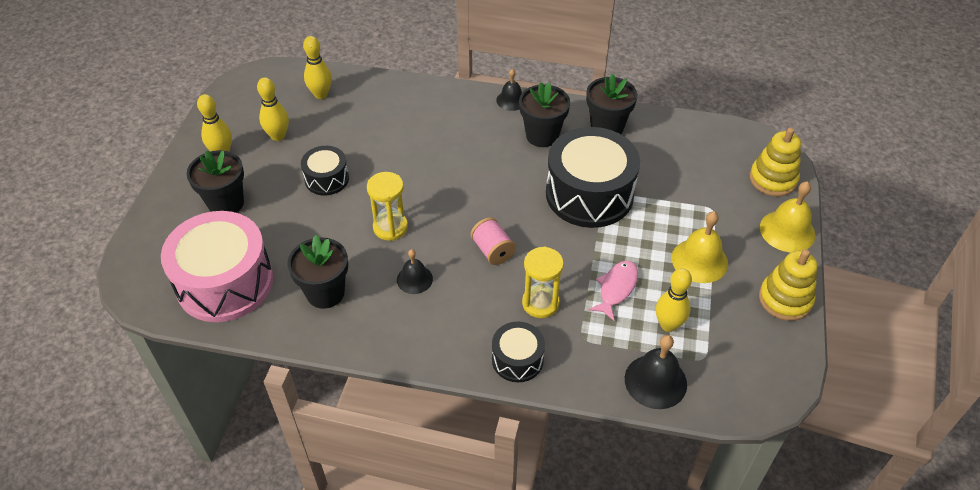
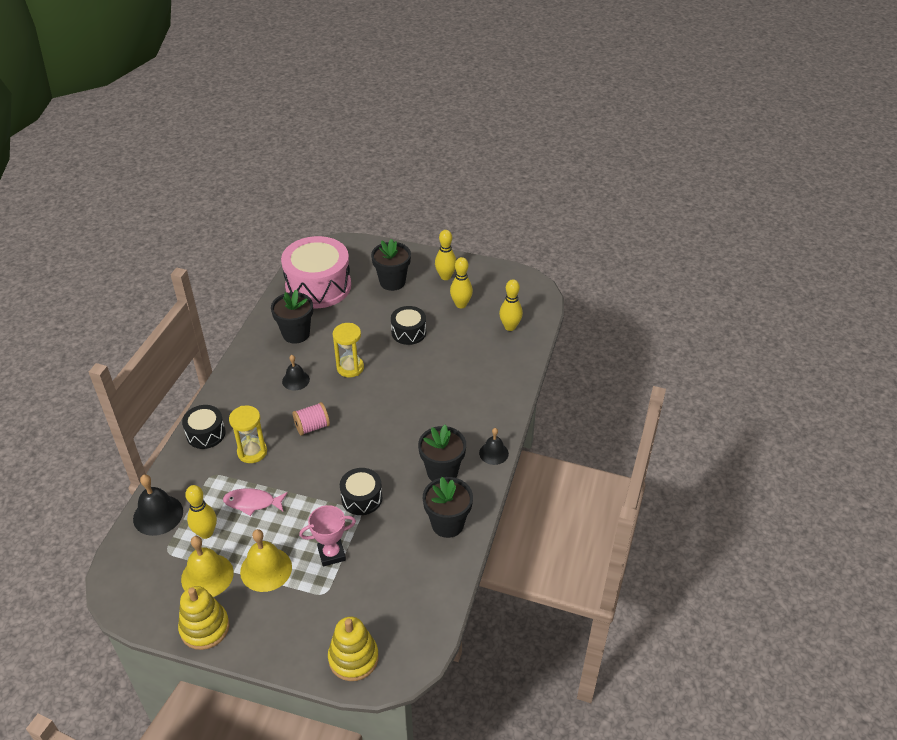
camera: 95 degrees right, 5 degrees down
(589, 194) = (362, 498): black drum -> black drum, size x0.51
(616, 288) = (252, 503): pink fish -> pink fish turned 150 degrees clockwise
(665, 209) = (331, 554): none -> pink trophy
(787, 231) = (283, 652): yellow bell -> yellow bell (207, 575)

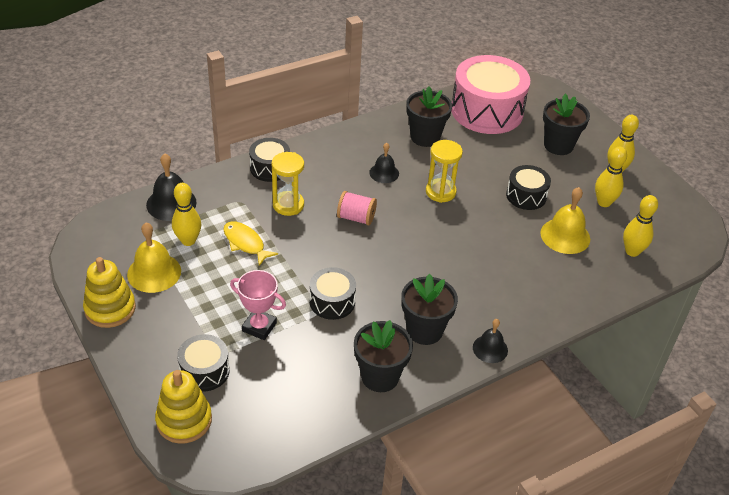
camera: 40 degrees right, 0 degrees up
(252, 503) = (245, 243): pink fish -> yellow fish
(266, 569) = (199, 300): yellow bell -> yellow bell (565, 236)
(328, 614) = (204, 371): none -> black drum

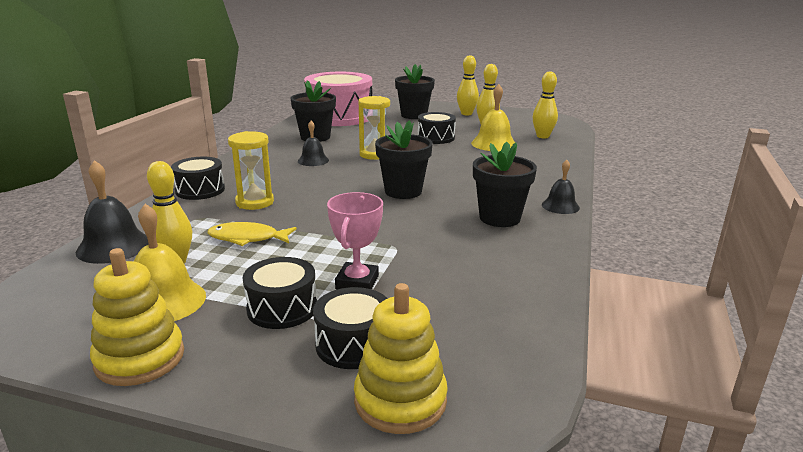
camera: 40 degrees left, 20 degrees down
(259, 327) = (357, 282): pink trophy -> pink trophy turned 60 degrees counterclockwise
(332, 302) = (397, 236): black drum -> black drum (282, 308)
(356, 218) = (331, 187): pink spool -> none
(380, 376) = (521, 258): black flower pot -> black flower pot (403, 191)

